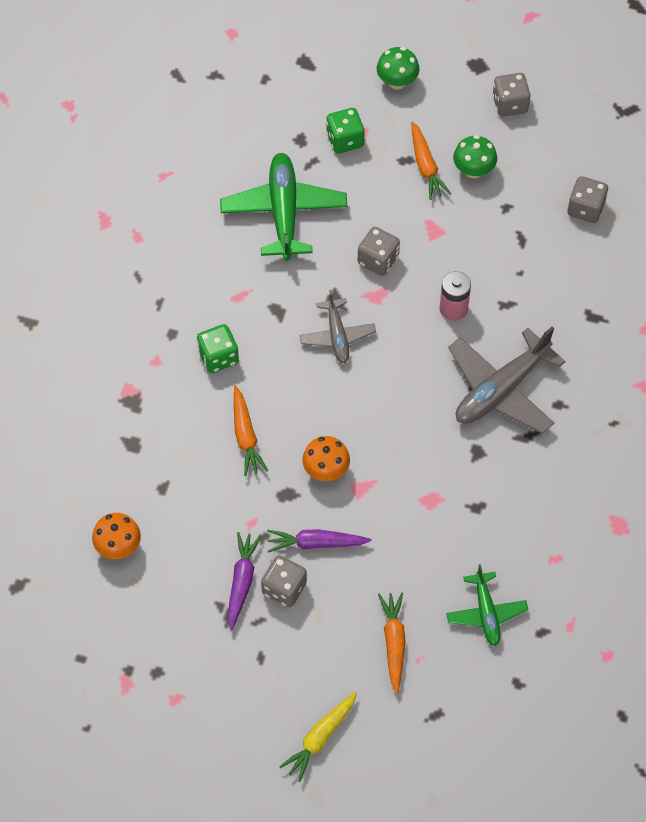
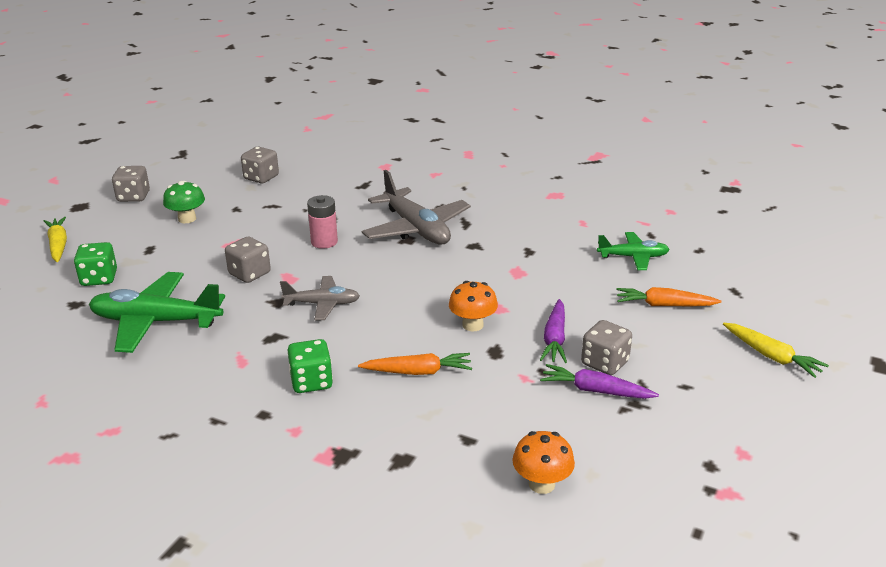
camera: 80 degrees left, 30 degrees down
(397, 81) = (58, 245): green mushroom -> yellow carrot
(426, 166) = (164, 240): orange carrot -> none

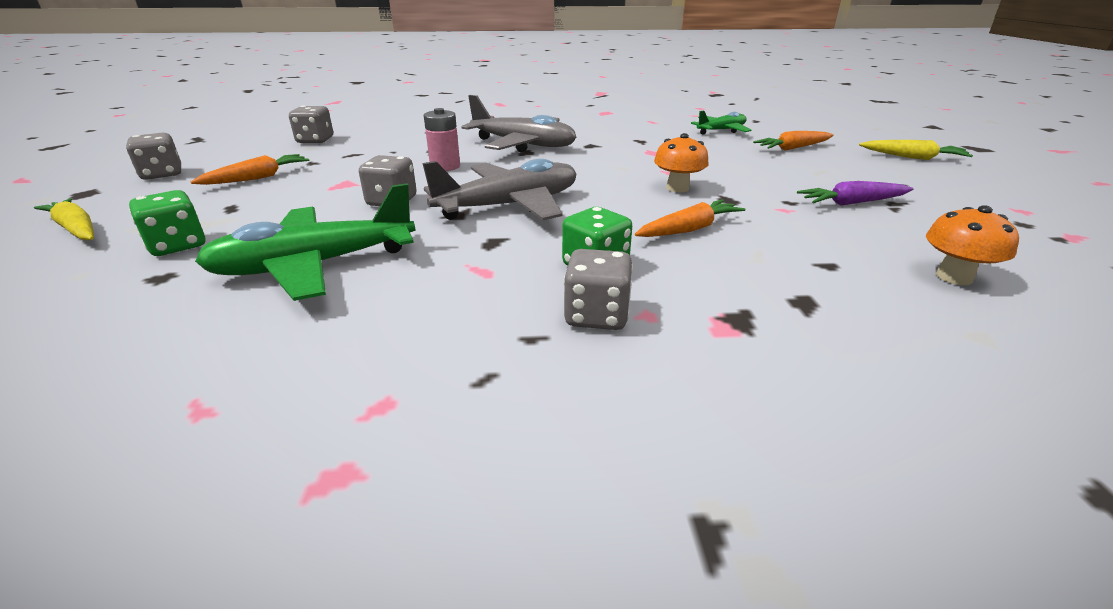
camera: 30 degrees left, 0 degrees up
(187, 219) = (257, 178): green mushroom -> orange carrot
(322, 304) = (509, 206): grey plane -> grey plane, size x1.72
(555, 338) = (758, 181): purple carrot -> none
(604, 363) = (823, 186): grey dice -> grey dice (597, 315)

